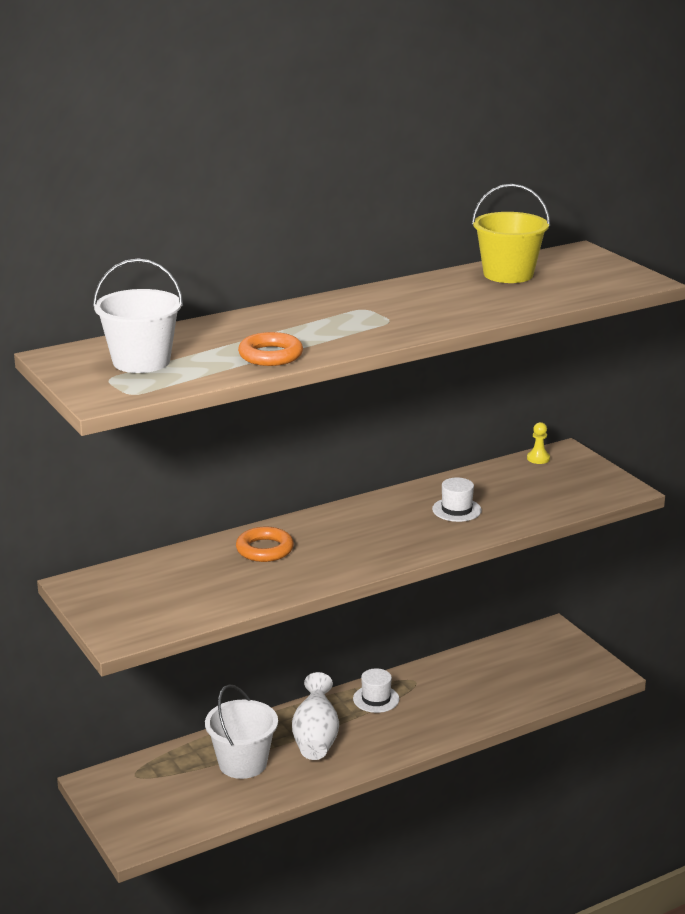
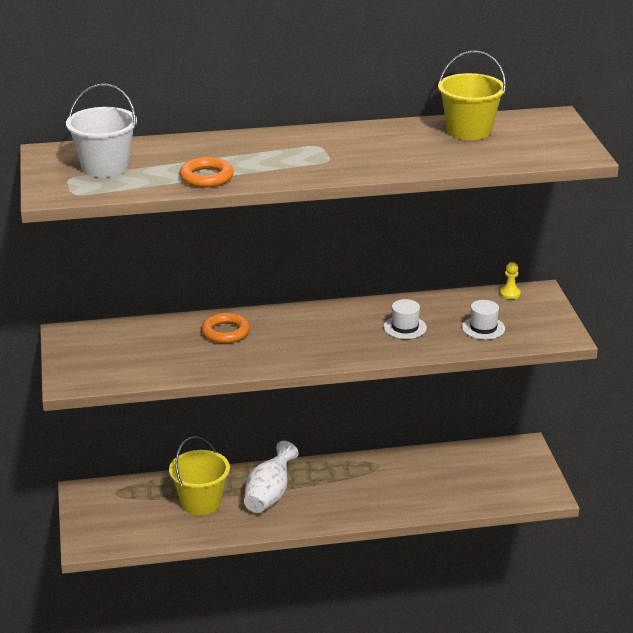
camera: 20 degrees right, 5 degrees up
(243, 763) = (201, 502): white bucket -> yellow bucket
(376, 699) = (337, 473): white hat -> white hat (483, 328)

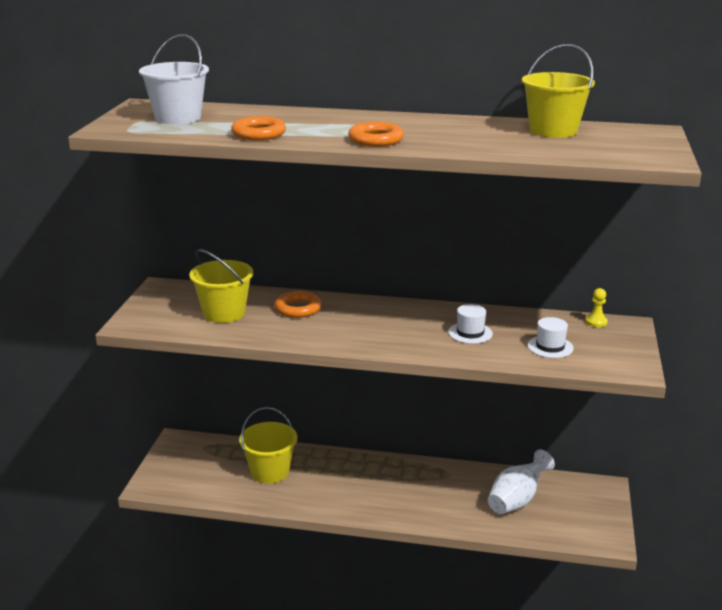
camera: 20 degrees right, 5 degrees down
(156, 351) = (224, 313): none -> yellow bucket
(269, 495) = (333, 479): white vase -> white vase (517, 500)
(322, 168) = (375, 140): none -> orange ring

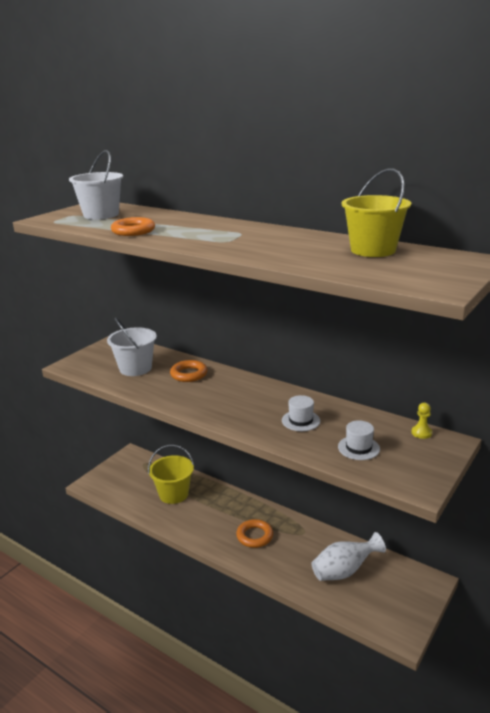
camera: 25 degrees right, 0 degrees up
(224, 313) = (135, 368): yellow bucket -> white bucket
(375, 140) = (210, 244): orange ring -> orange ring (254, 536)

